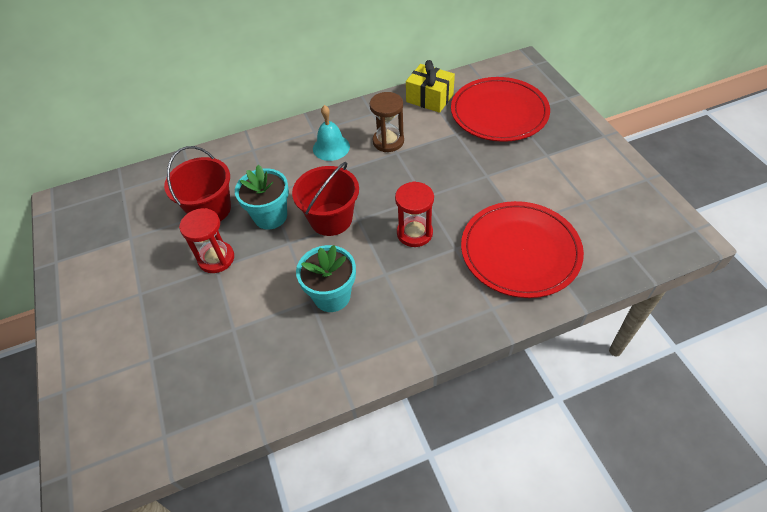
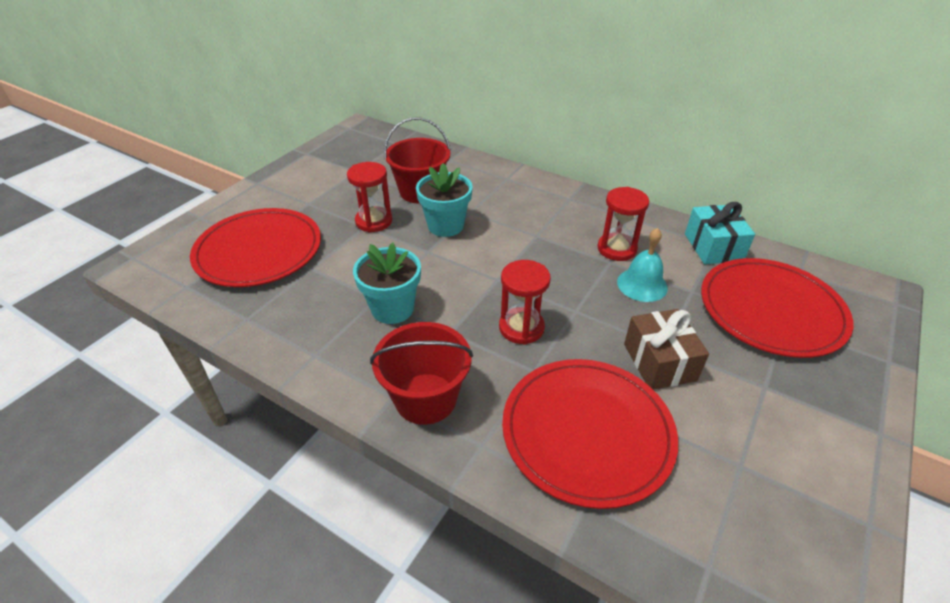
camera: 50 degrees right, 10 degrees down
(170, 359) = (259, 251): none -> red plate
(331, 147) = (563, 218): turquoise bell -> turquoise bell (642, 284)
(331, 219) = (479, 262): red bucket -> red bucket (425, 398)
(388, 141) = (616, 249): brown hourglass -> red hourglass
(429, 98) = (713, 247): yellow gift -> turquoise gift
(496, 186) = (659, 362): none -> brown gift

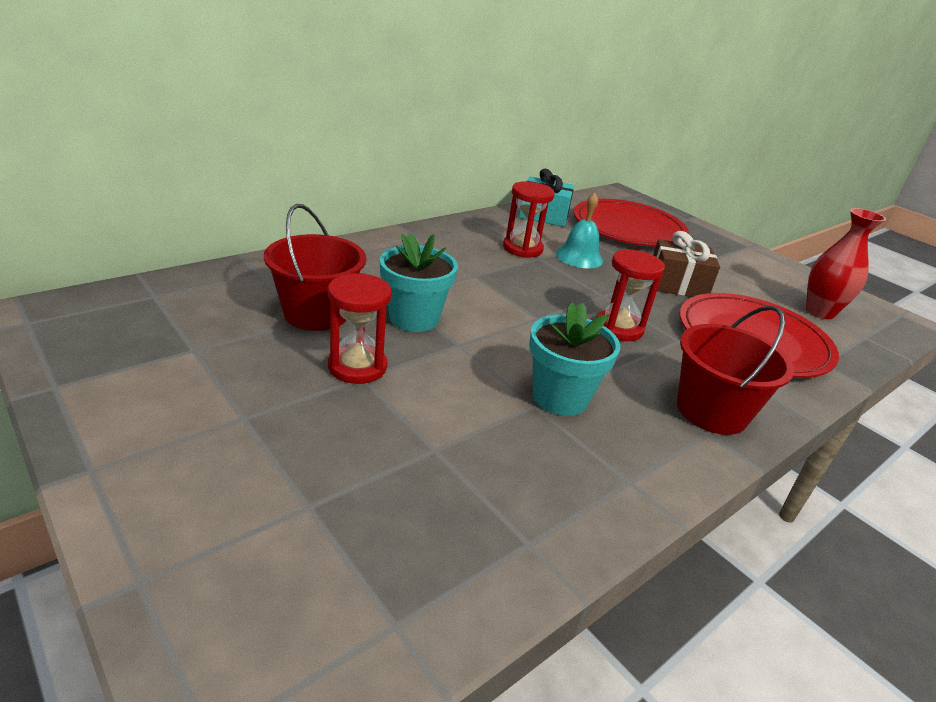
camera: 75 degrees left, 10 degrees down
(259, 251) = (346, 501): red plate -> none
(735, 512) = (820, 312): none -> red vase

